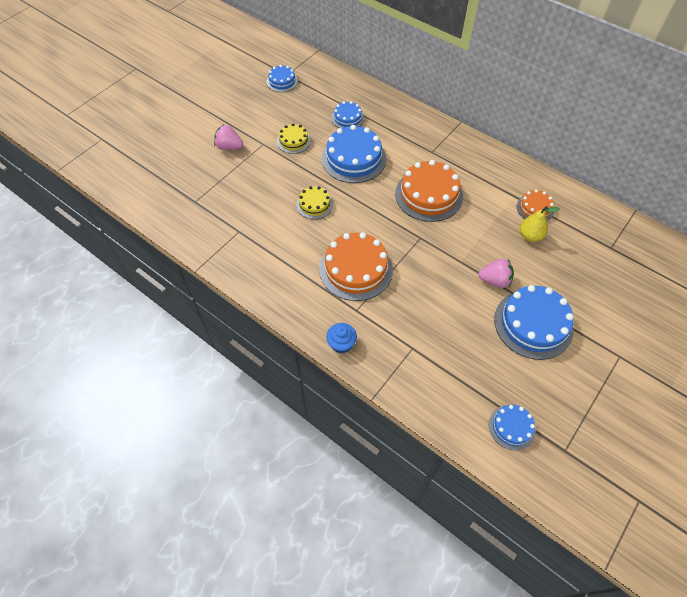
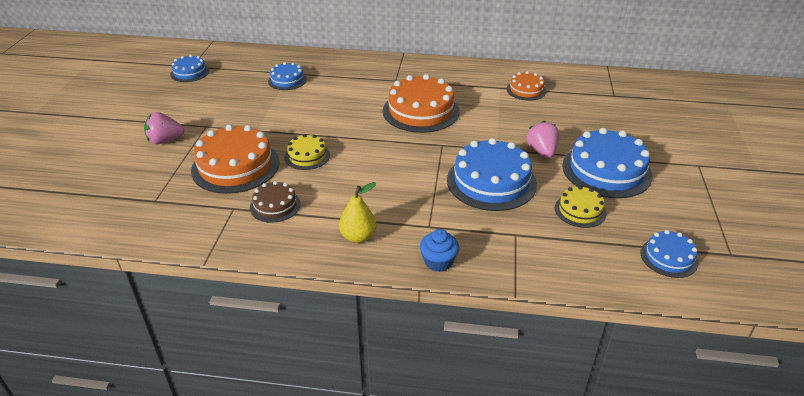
camera: 30 degrees left, 20 degrees down
(266, 241) = (275, 205): none -> brown cake
(293, 141) = (241, 113): yellow cake -> yellow cake (580, 210)
(353, 158) = (320, 108): blue cake -> blue cake (491, 182)
(356, 269) = (398, 192): orange cake -> orange cake (235, 166)
(495, 280) = (542, 152): pink strawberry -> pink strawberry turned 75 degrees counterclockwise
(530, 236) = (541, 110): yellow pear -> yellow pear (358, 237)

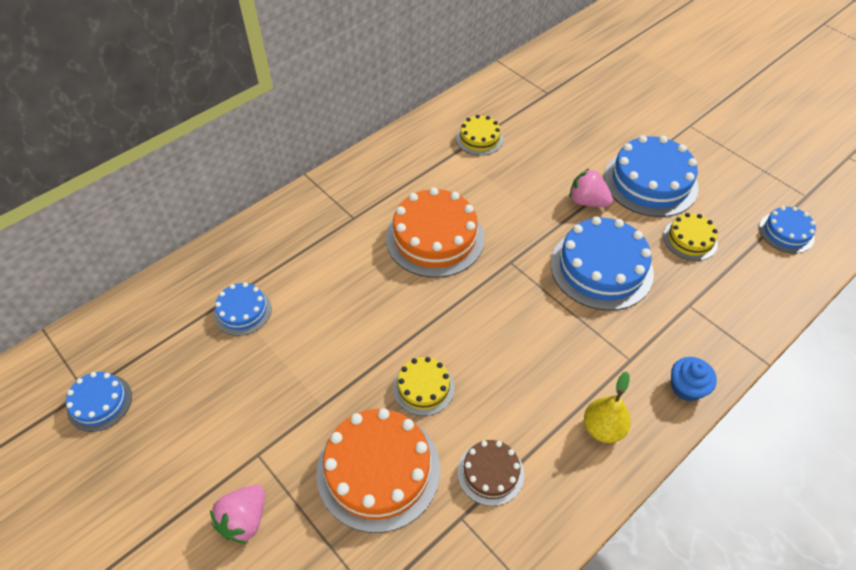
camera: 50 degrees left, 15 degrees up
(526, 90) = (479, 139): orange cake -> yellow cake

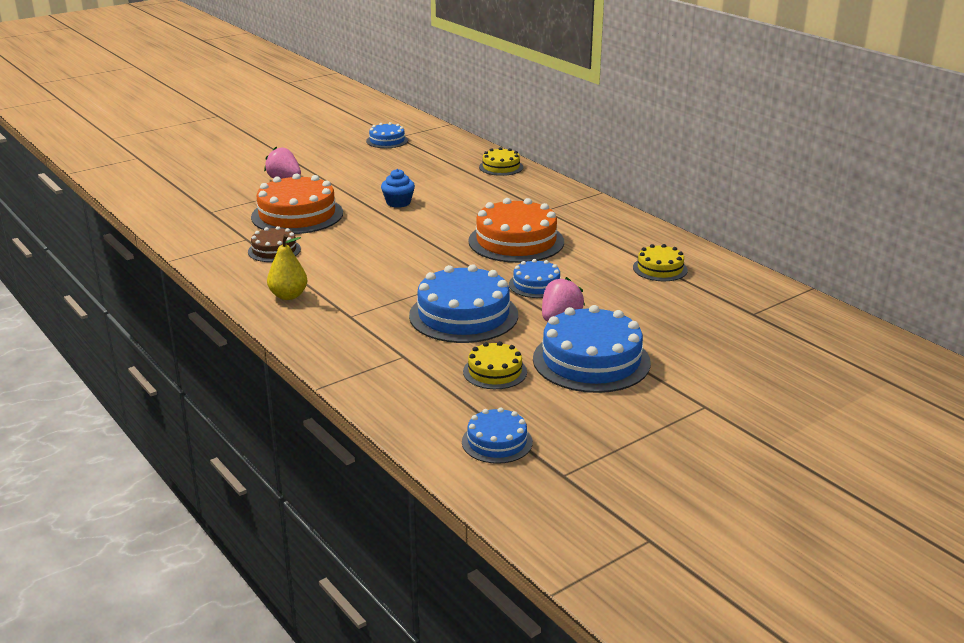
camera: 95 degrees right, 25 degrees down
(242, 311) = (450, 174): blue cake -> blue cake (536, 285)
(423, 387) = (358, 231): yellow cake -> yellow cake (501, 167)
(686, 387) = (309, 339): blue cupcake -> blue cupcake (398, 203)

